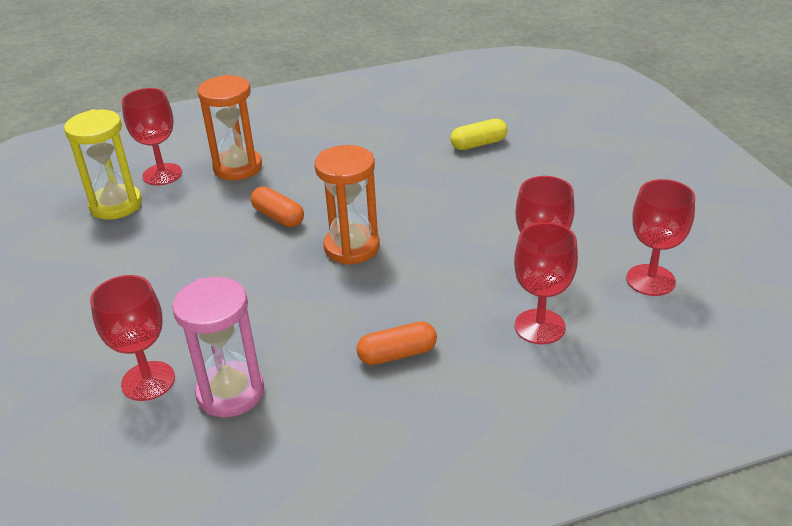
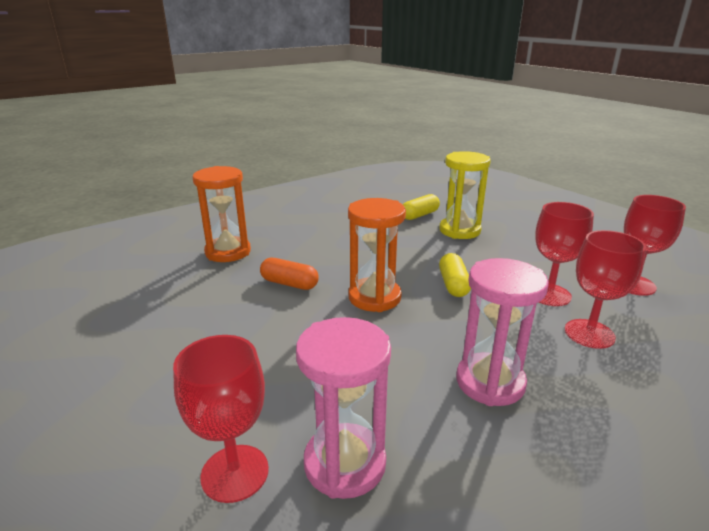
camera: 20 degrees left, 10 degrees down
(116, 205) = (116, 296): yellow hourglass -> yellow hourglass (459, 230)
(162, 174) = (155, 266): red goblet -> none
(397, 354) = (490, 382): orange capsule -> pink hourglass
(444, 246) = (453, 284): none -> yellow capsule

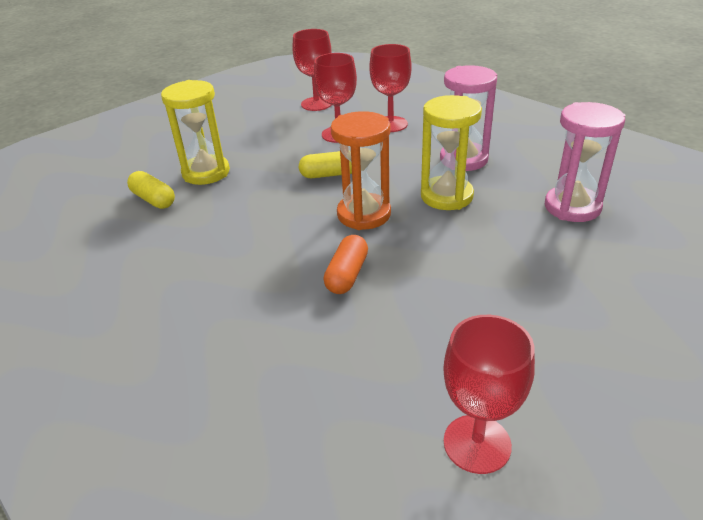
camera: 95 degrees left, 10 degrees up
(228, 252) = (263, 355): orange hourglass -> none
(235, 473) = (613, 249): red goblet -> red goblet (477, 443)
(397, 352) = (446, 196): none -> yellow hourglass

